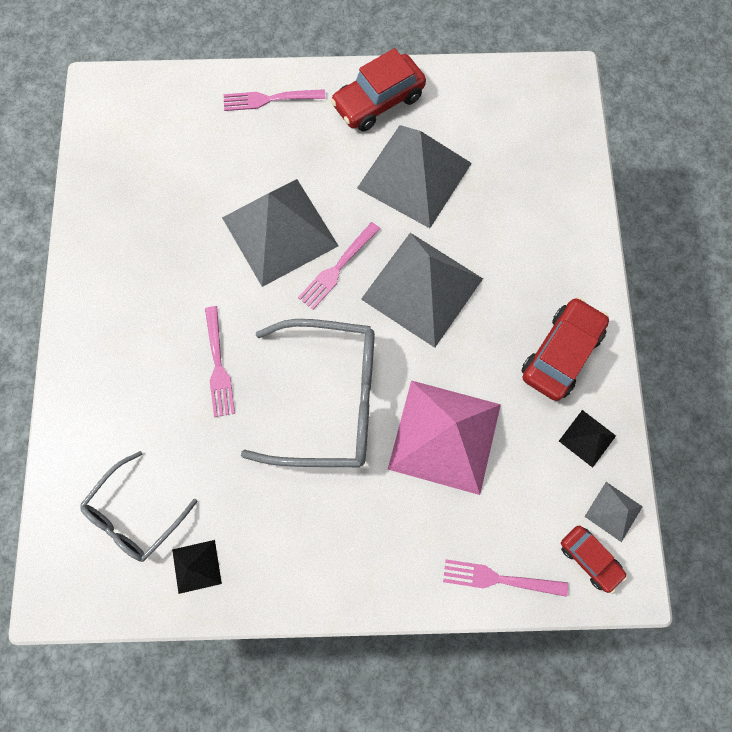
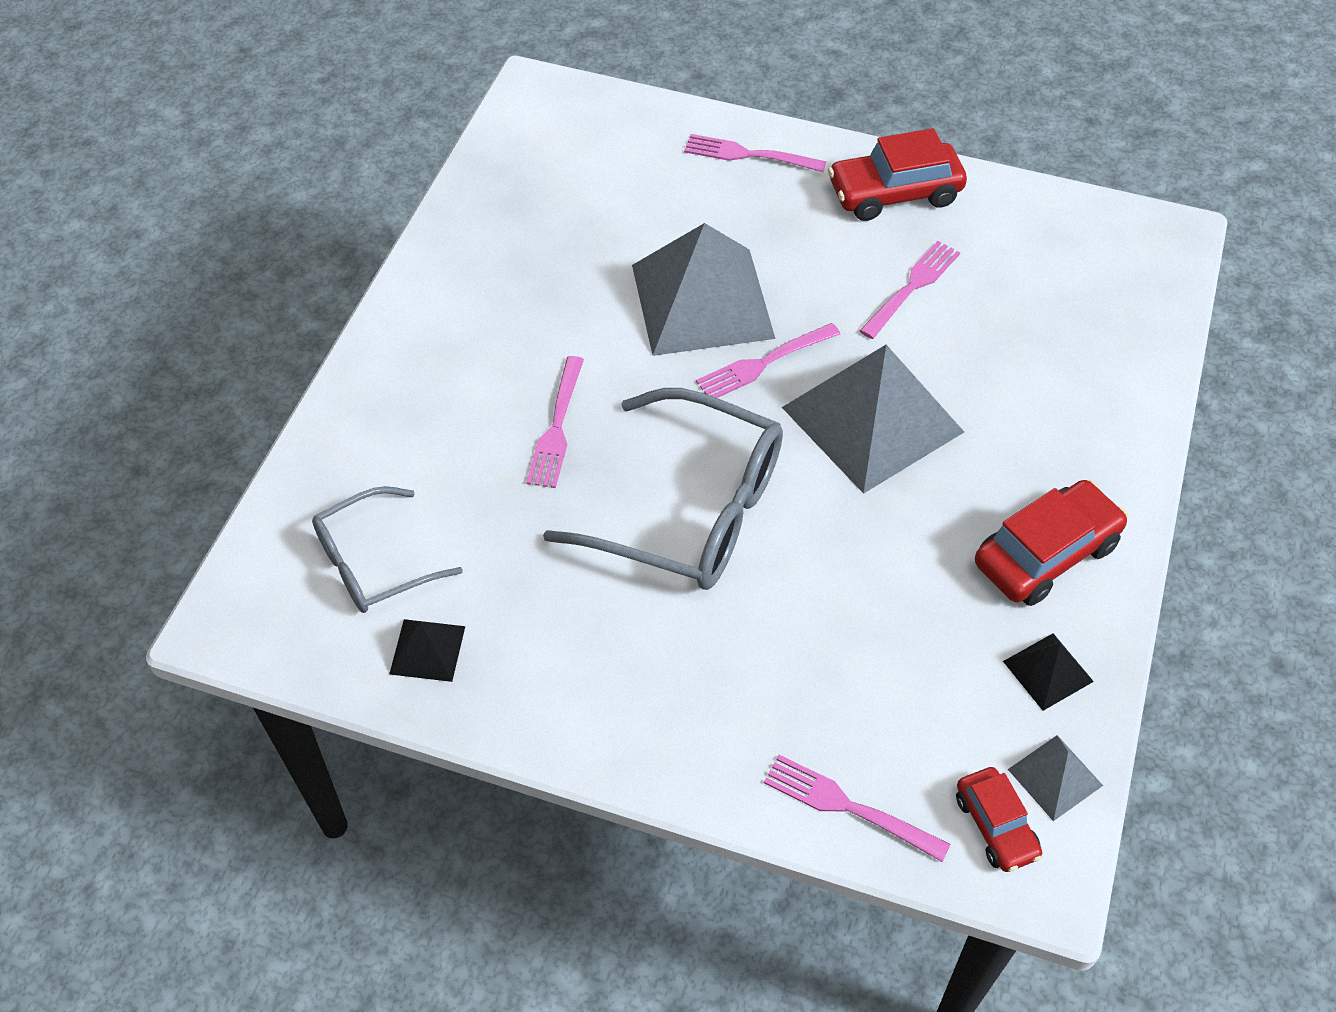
camera: 20 degrees right, 20 degrees down
(414, 175) = (911, 288): grey pyramid -> pink fork
(444, 436) = (836, 603): pink pyramid -> none

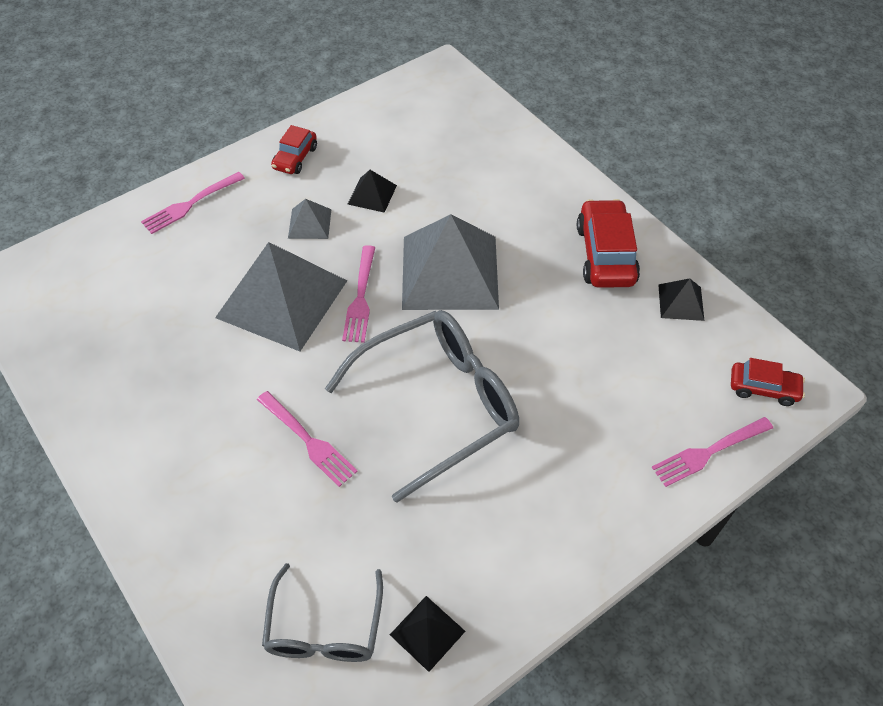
camera: 55 degrees left, 0 degrees up
(894, 193) = (295, 158): red car -> red car, size x0.60
(911, 288) = (372, 194): pink fork -> black pyramid
(1055, 777) = (749, 342): grey pyramid -> grey pyramid (310, 223)

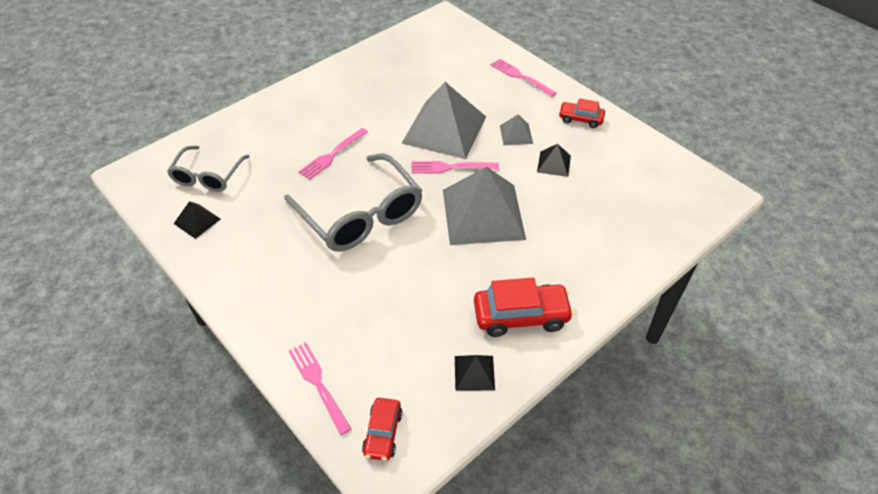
camera: 85 degrees right, 5 degrees down
(324, 628) = (207, 176): grey glasses -> grey glasses turned 75 degrees counterclockwise

